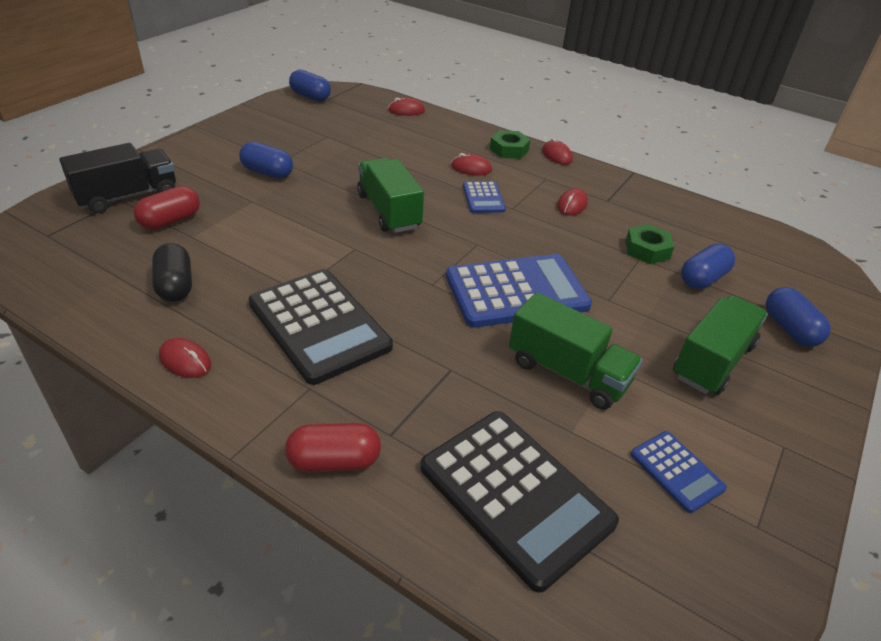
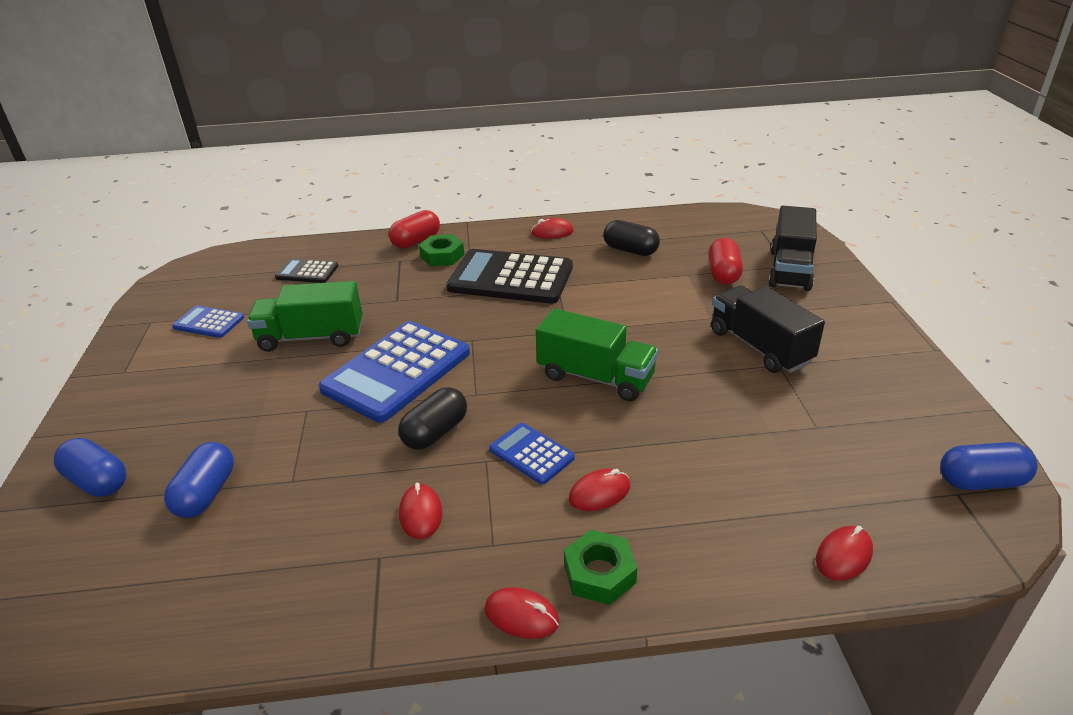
camera: 145 degrees right, 5 degrees down
(267, 172) = (760, 347): blue capsule -> black truck
(515, 495) = (307, 272): black calculator -> black calculator, size x0.49
(527, 236) = (435, 432): none -> black capsule
(647, 250) = (287, 497): green nut -> green nut (442, 256)
(712, 361) = (187, 405): green truck -> none

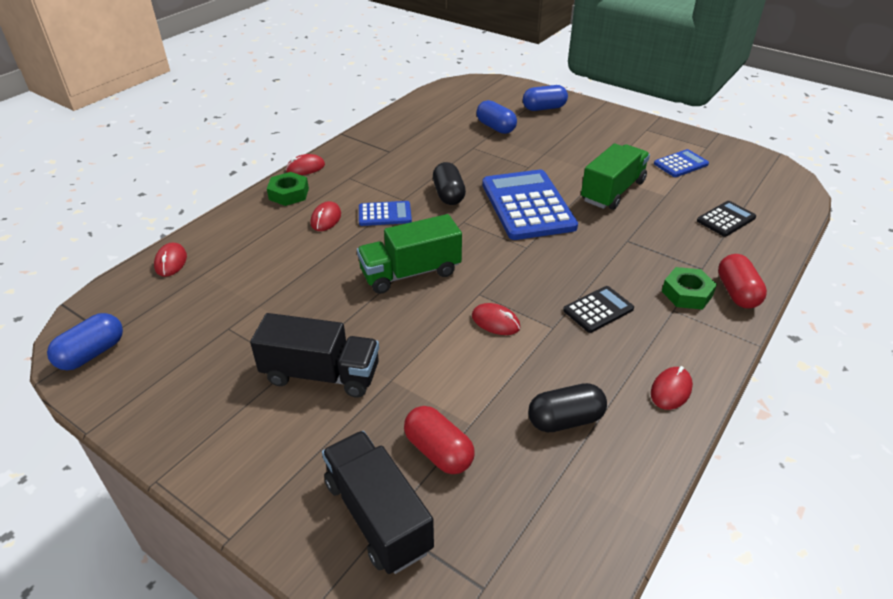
camera: 130 degrees right, 5 degrees up
(420, 514) = (397, 169): red mouse -> red mouse (495, 322)
(510, 278) = (598, 310): black calculator -> black calculator, size x0.49

